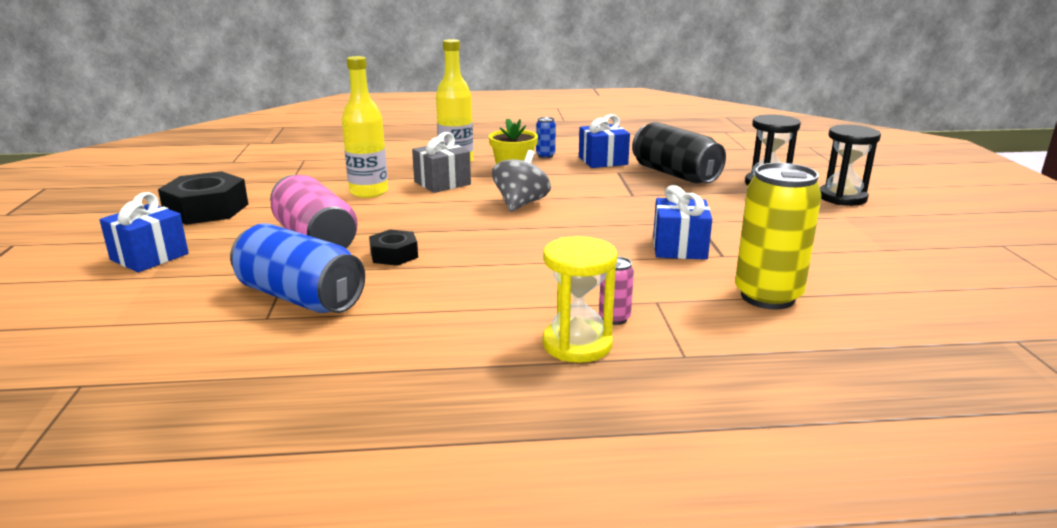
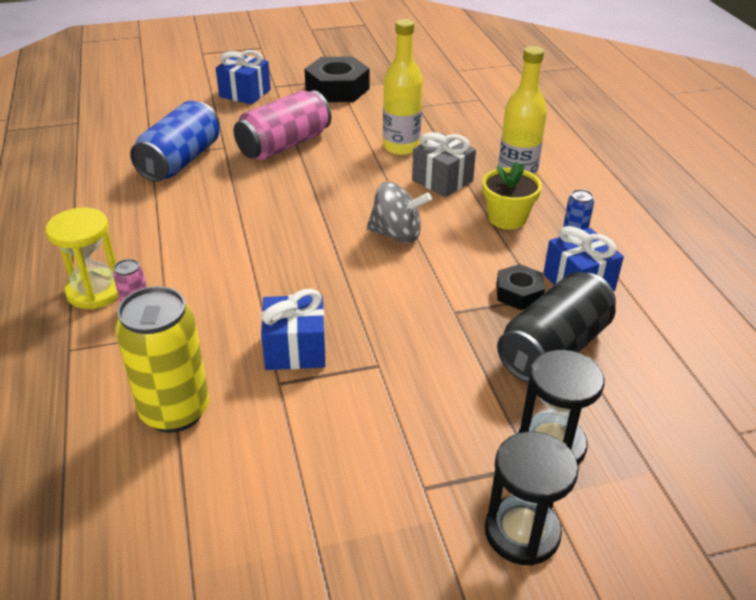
camera: 80 degrees right, 15 degrees up
(394, 255) = (258, 184): black nut -> black nut (519, 293)

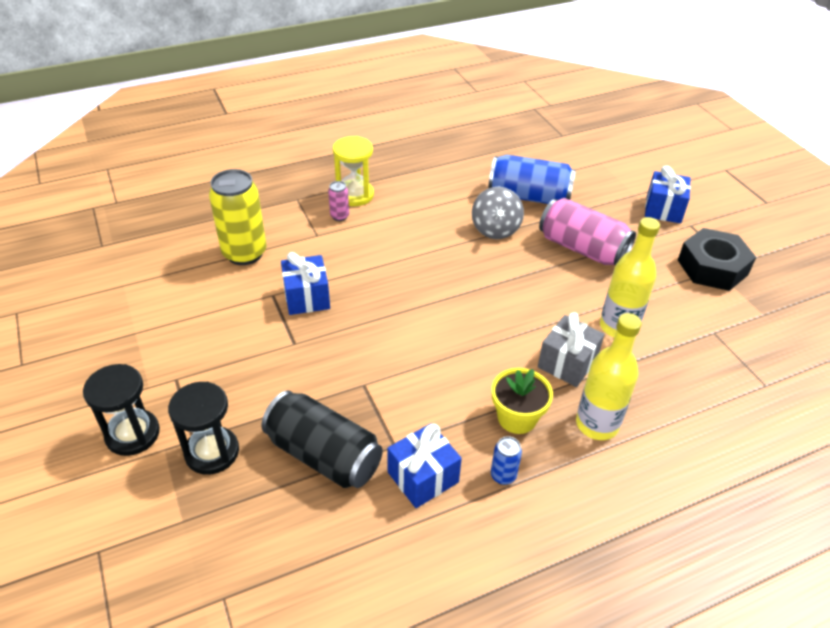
camera: 80 degrees right, 5 degrees up
(397, 234) = (464, 338): grey spinning top -> grey spinning top (495, 229)
(519, 293) = (397, 429): black nut -> none

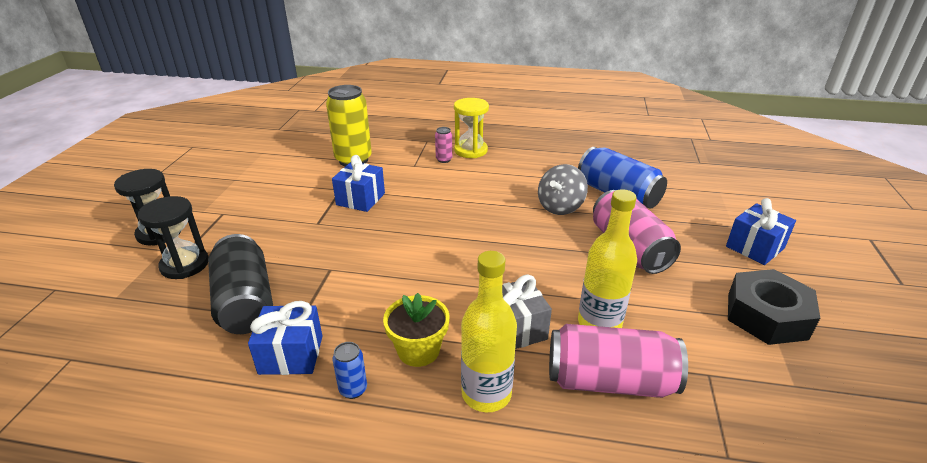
camera: 35 degrees right, 10 degrees down
(663, 370) = (610, 381): none -> pink can

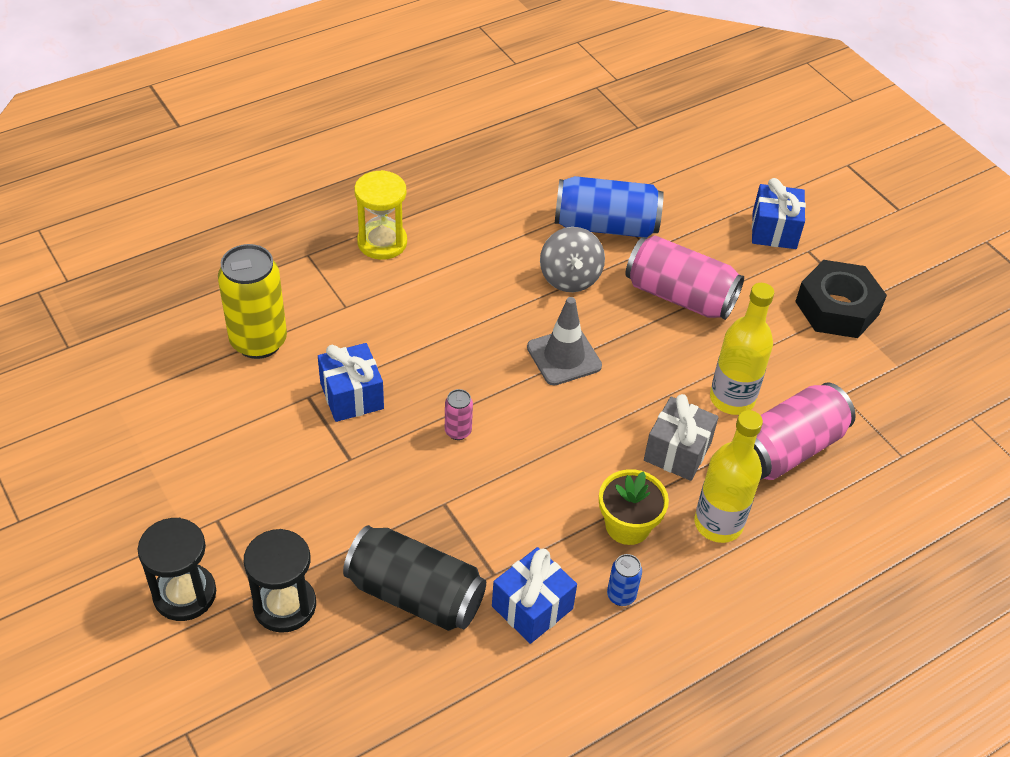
camera: 45 degrees left, 15 degrees up
(444, 159) = (369, 276): pink can -> pink can (458, 431)
(504, 240) = (564, 357): none -> grey traffic cone

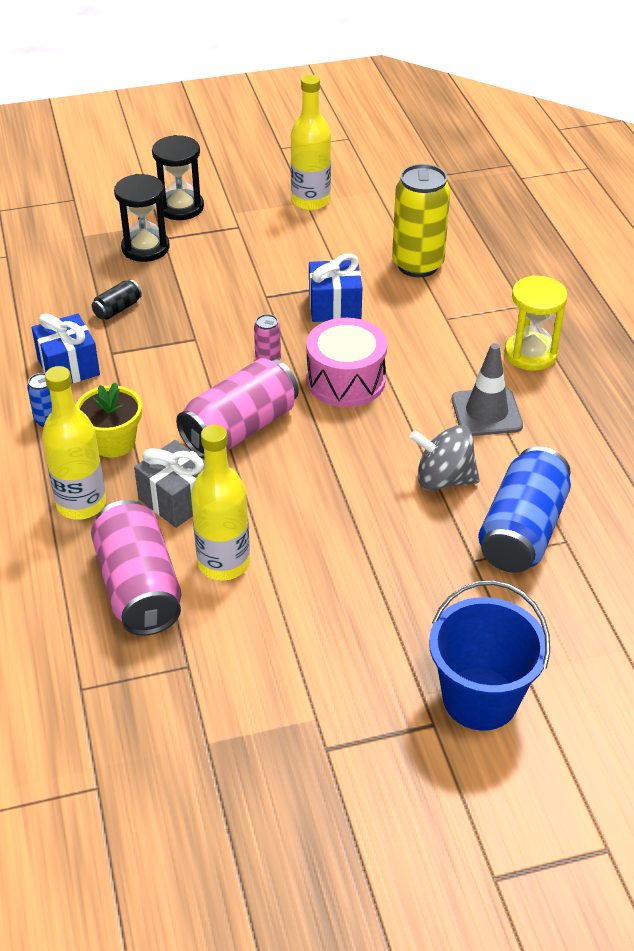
camera: 110 degrees right, 5 degrees down
(147, 460) = (311, 201): none -> yellow bottle
(415, 594) = (117, 309): black can -> black can, size x0.45
(466, 364) = (346, 380): none -> pink drum
(564, 357) = (331, 448): grey traffic cone -> grey traffic cone (486, 412)
(680, 296) = (389, 565): pink can -> pink can (240, 429)
(774, 230) = (480, 698): blue gift -> blue bucket
(837, 308) = (322, 715): black nut -> none

